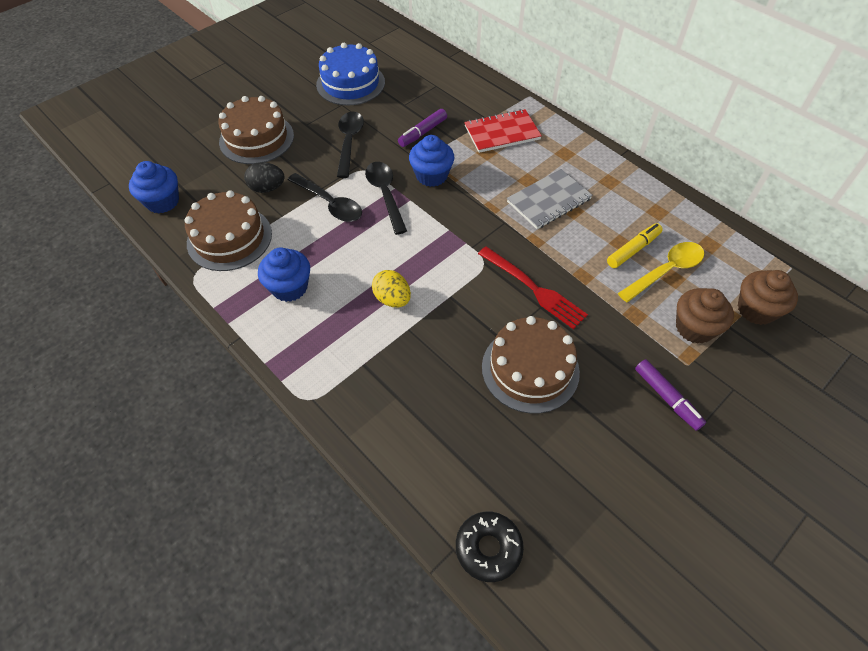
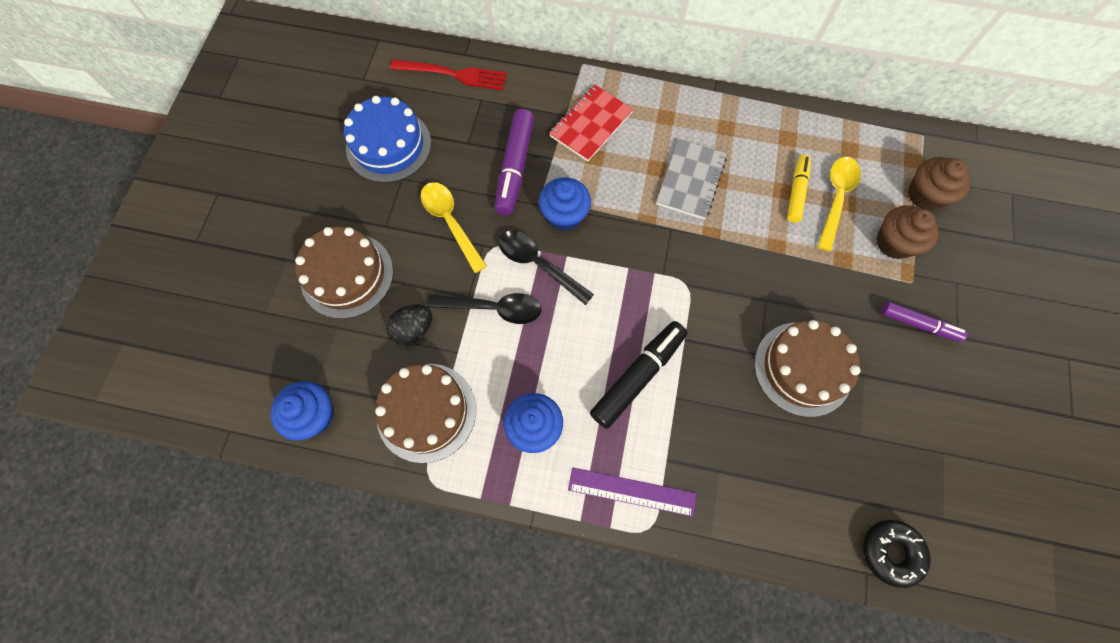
camera: 35 degrees left, 15 degrees up
(318, 368) = (631, 491): none -> purple ruler
(349, 142) = (450, 222): black spoon -> yellow spoon
(392, 299) = (638, 376): yellow egg -> black marker
(422, 133) = (515, 168): purple marker -> purple marker, size x1.57
(534, 289) = (748, 285): red fork -> red fork (454, 74)

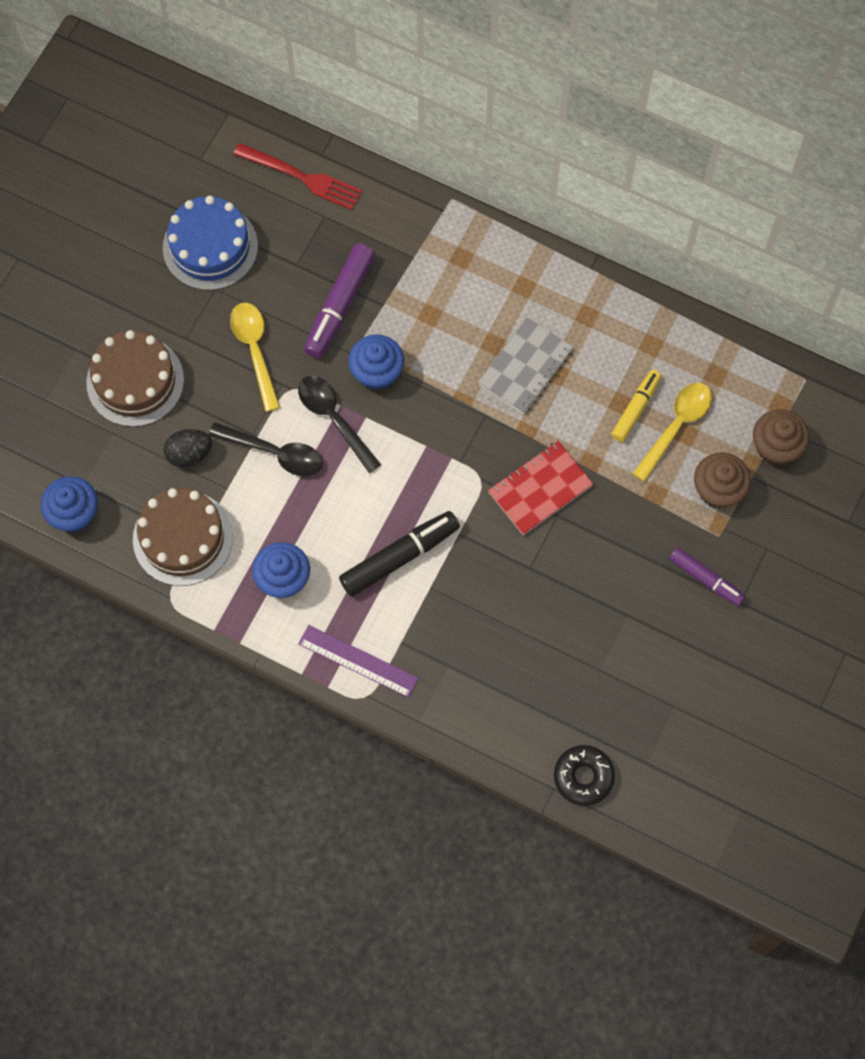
camera: 15 degrees right, 0 degrees up
(591, 124) = (438, 276): red notebook -> red notebook (540, 489)
(803, 368) = (568, 592): brown cake -> none

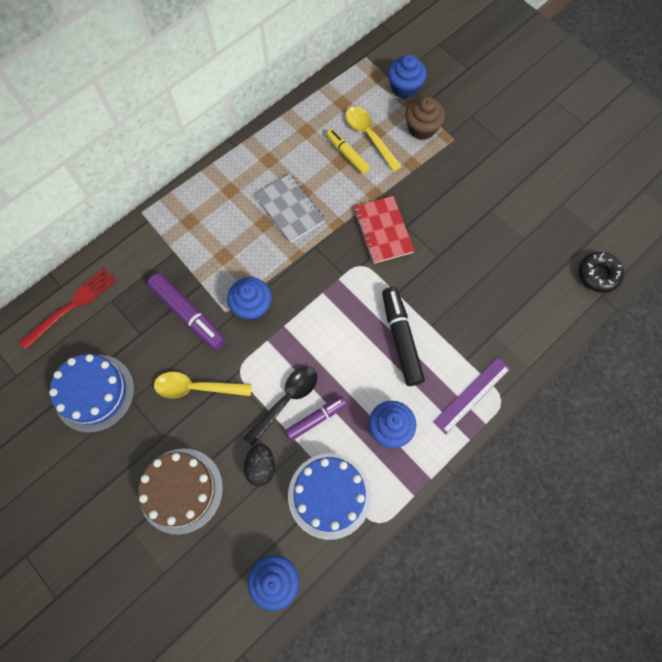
camera: 70 degrees left, 0 degrees up
(182, 538) = (329, 495): brown cake -> blue cake
(334, 419) = (276, 348): black spoon -> none
(706, 579) = (481, 156): purple marker -> purple marker (316, 419)
(776, 447) = (404, 88): brown cupcake -> blue cupcake

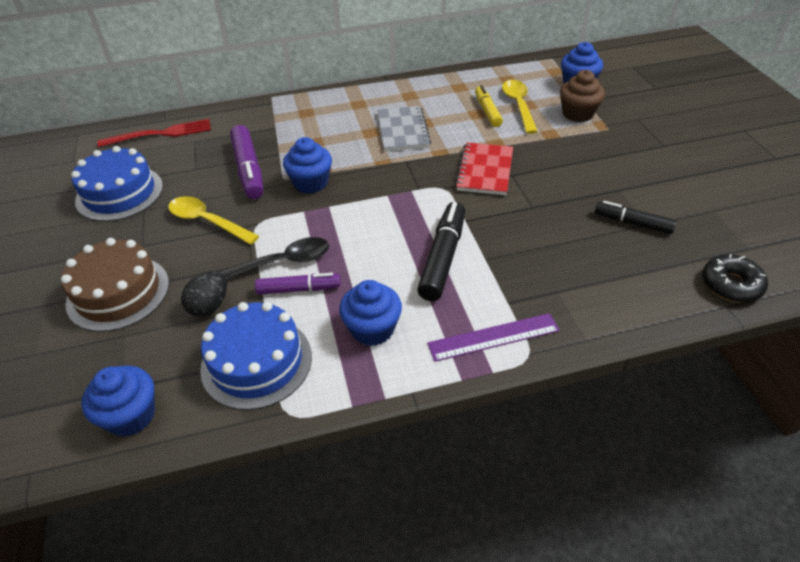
camera: 30 degrees right, 25 degrees down
(514, 242) = (632, 223): none -> black marker

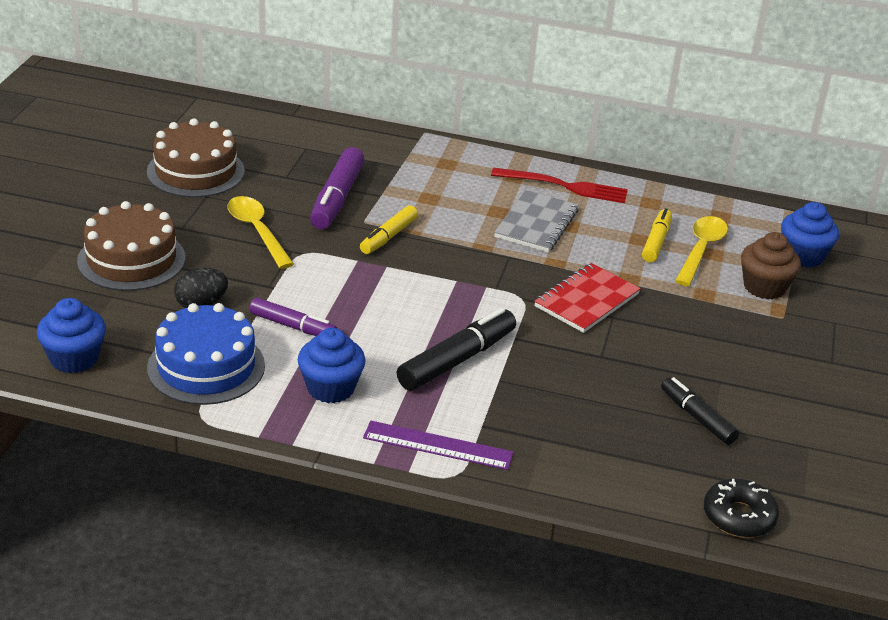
camera: 25 degrees right, 10 degrees down
(119, 193) = (195, 171): blue cake -> brown cake
(161, 134) = (278, 128): red fork -> red fork (565, 186)
(281, 263) = (296, 297): black spoon -> none
(311, 183) = (388, 237): blue cupcake -> yellow marker

